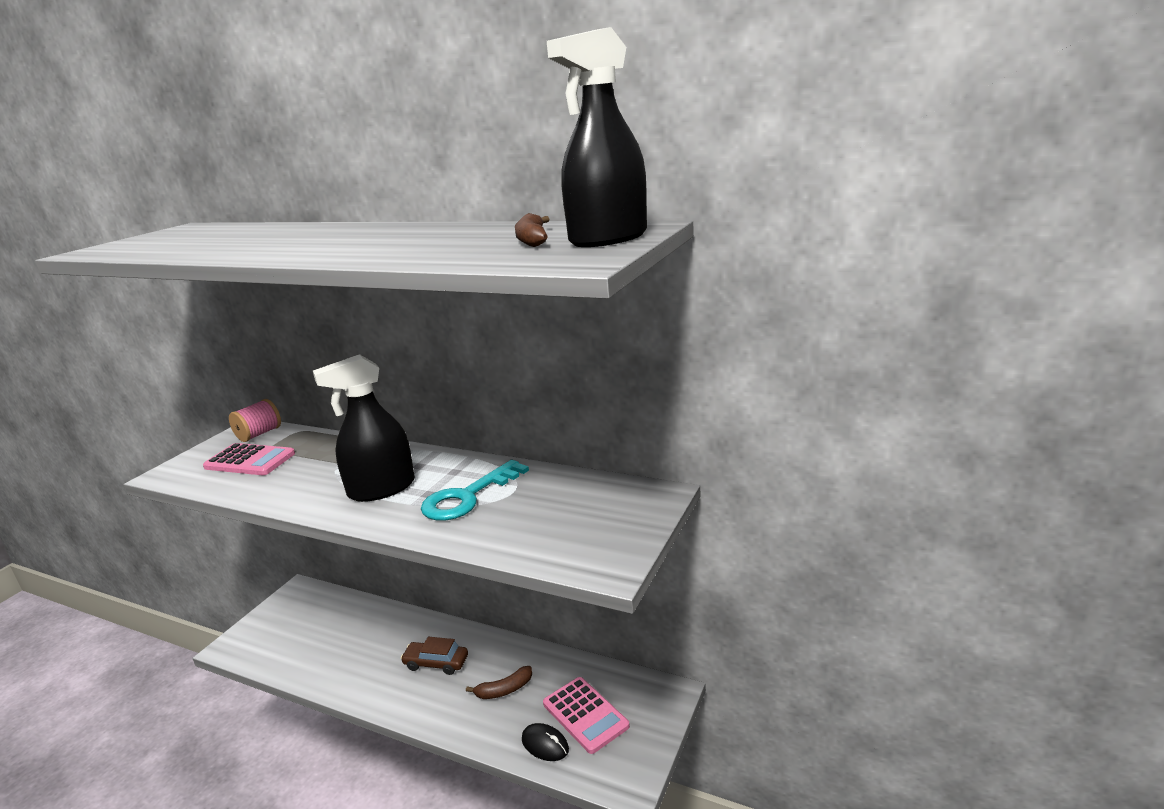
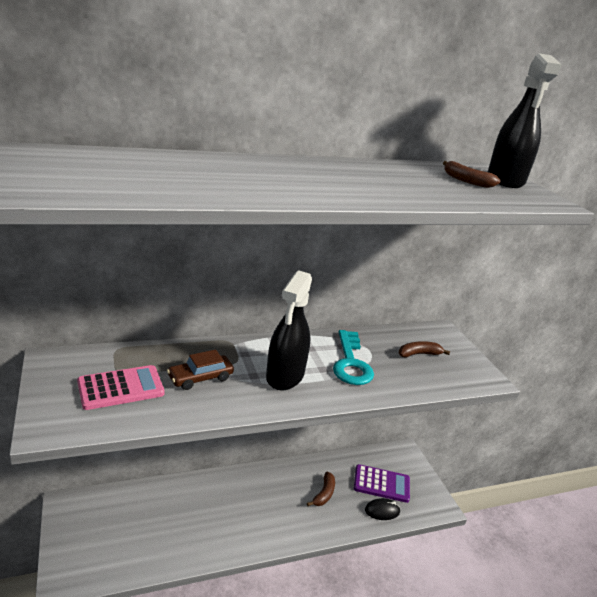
camera: 50 degrees left, 5 degrees up
(259, 434) = (77, 362): pink spool -> none
(436, 663) = (261, 500): brown car -> brown car (200, 378)
(568, 511) = (419, 354): none -> brown banana
(585, 715) = (381, 484): pink calculator -> purple calculator

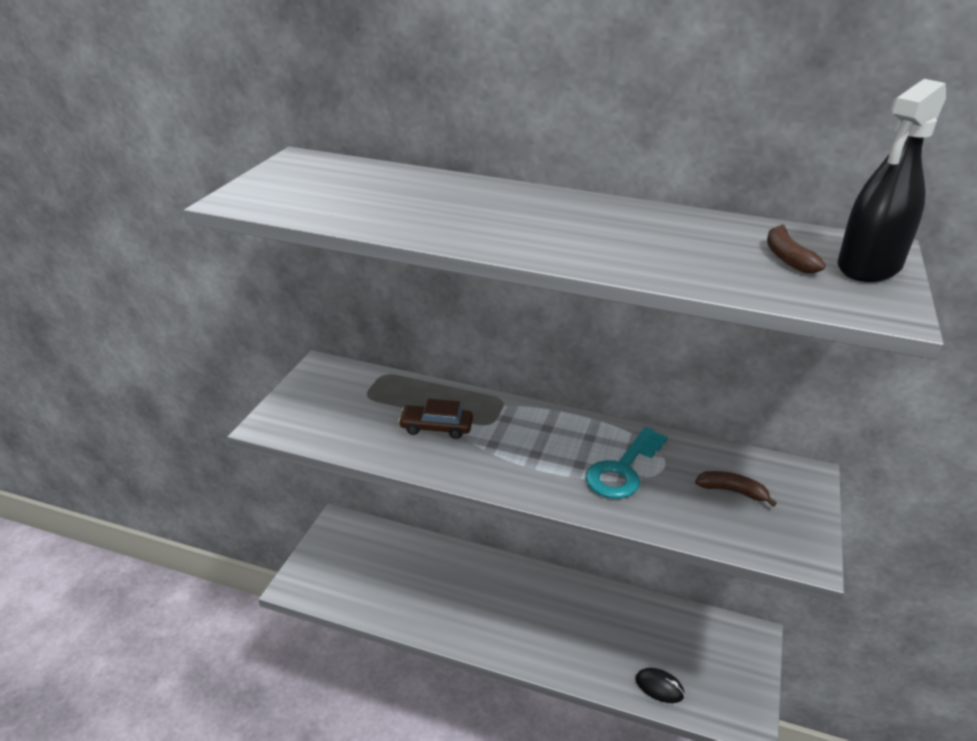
camera: 40 degrees right, 5 degrees up
(121, 388) = (355, 412): pink calculator -> none
(285, 376) = (527, 456): black spray bottle -> none
(324, 494) = (600, 633): brown banana -> none
(381, 484) = (686, 657): purple calculator -> none

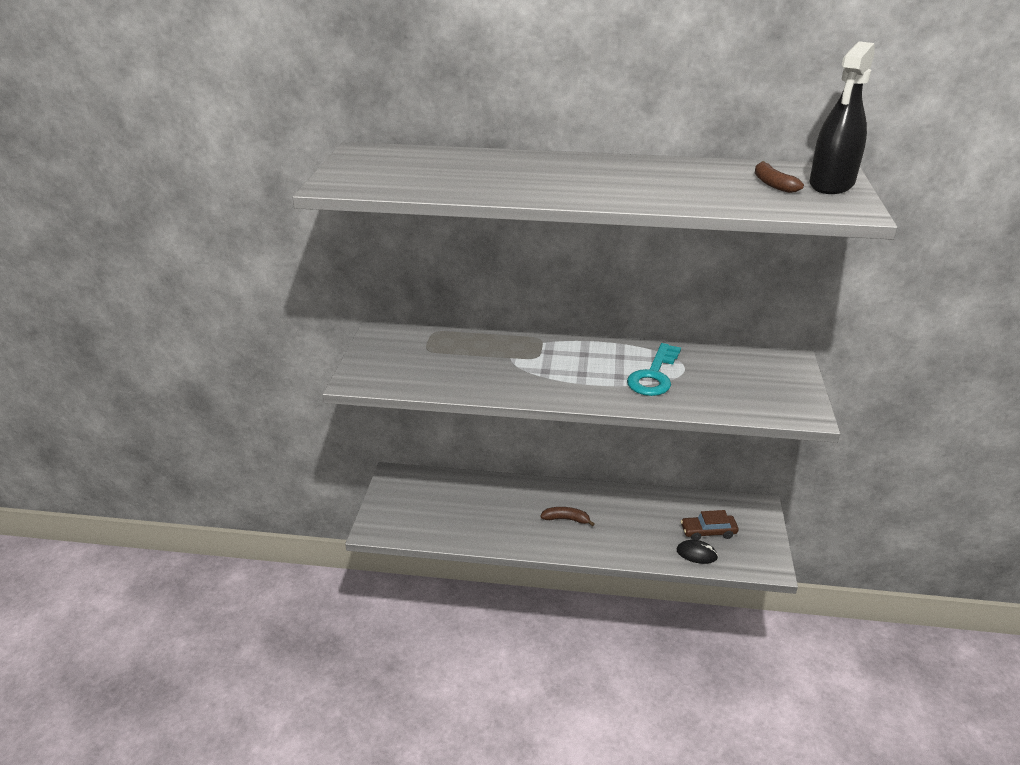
camera: 10 degrees left, 0 degrees up
(436, 427) = (495, 365): brown car -> brown car (708, 532)
(732, 491) = (741, 379): brown banana -> brown banana (566, 519)

